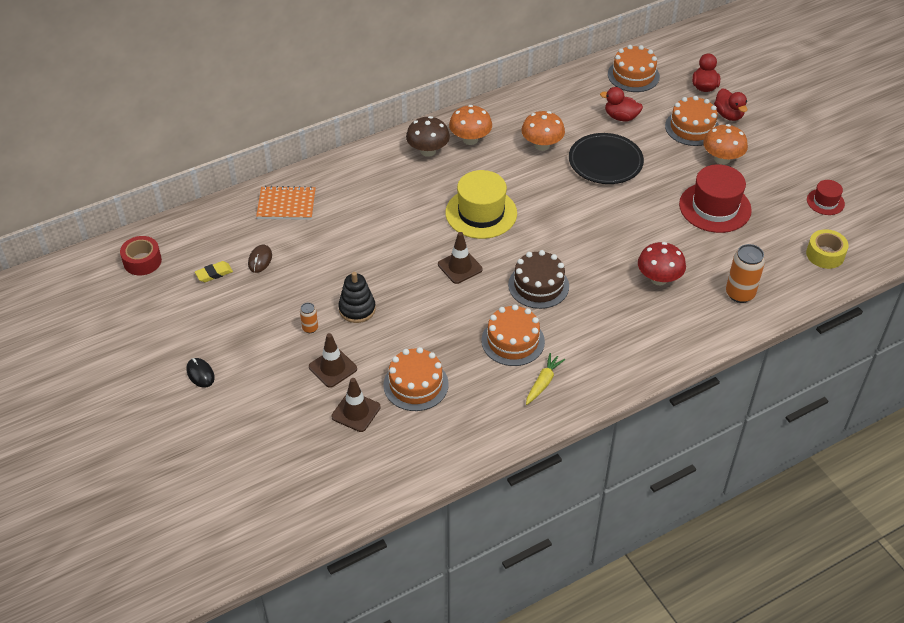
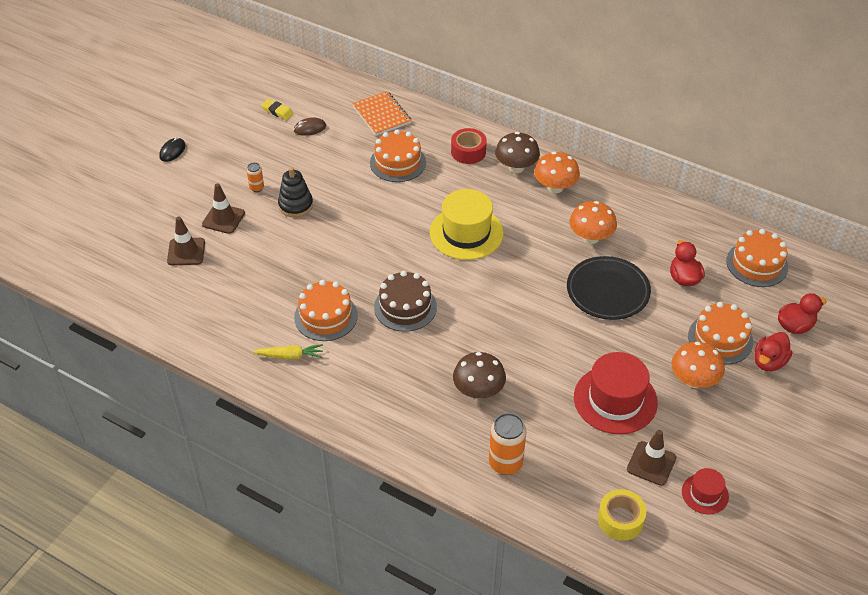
camera: 60 degrees right, 0 degrees up
(142, 261) = (263, 70): red tape -> red tape (468, 152)
(416, 384) = (236, 275): orange cake -> orange cake (398, 162)
(460, 267) = (389, 246): brown traffic cone -> brown traffic cone (651, 463)
(659, 279) = (478, 391): red mushroom -> brown mushroom

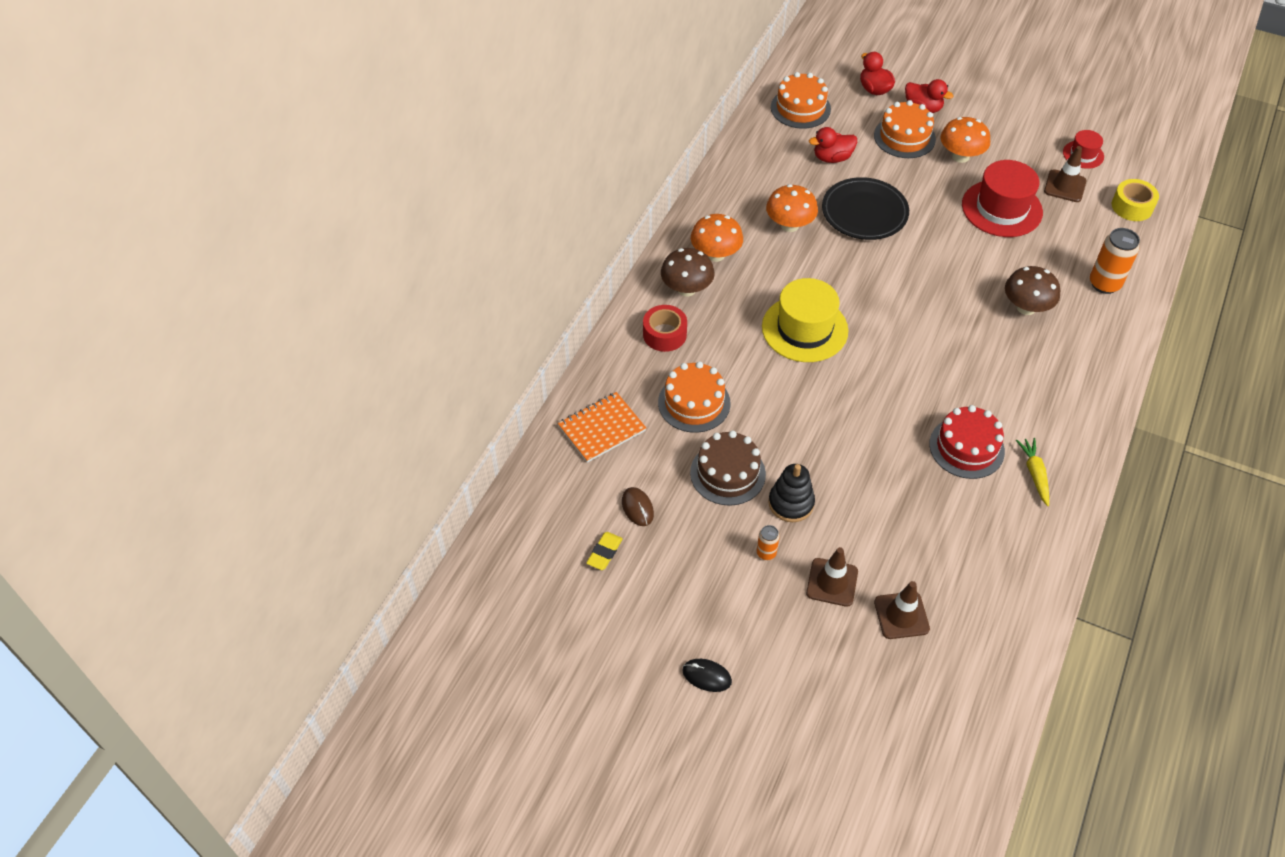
camera: 95 degrees left, 5 degrees up
(326, 316) = (966, 447): orange cake -> red cake
(405, 307) = (932, 375): brown cake -> brown cake (727, 473)

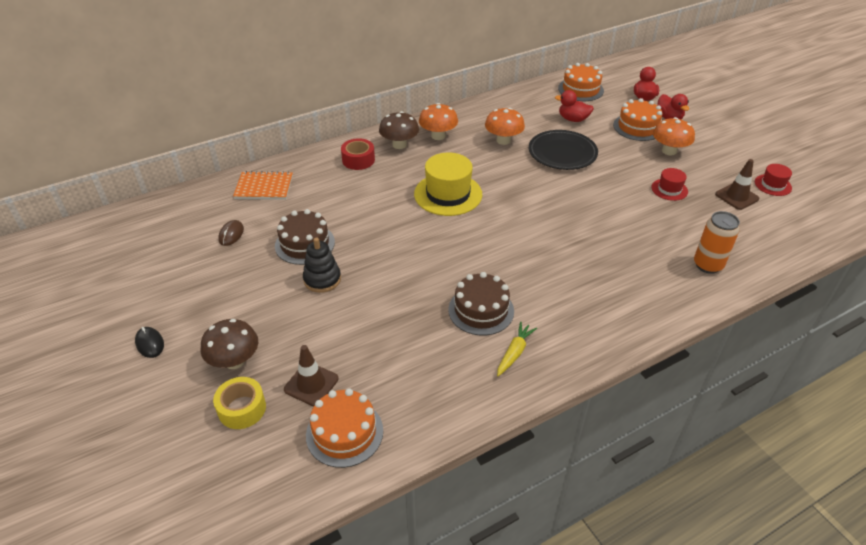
camera: 35 degrees right, 10 degrees down
(604, 553) = (183, 247): yellow eraser -> none
(694, 403) = (331, 200): orange cake -> orange cake (344, 433)
(766, 553) = (272, 298): orange can -> none
(832, 582) = (291, 337): brown traffic cone -> none
(966, 447) = (481, 310): red cake -> brown cake
(1002, 208) = (669, 189): red hat -> red hat, size x0.53
(1026, 307) = (624, 251): brown mushroom -> brown mushroom (234, 361)
(1132, 206) = (784, 230): yellow tape -> yellow tape (242, 409)

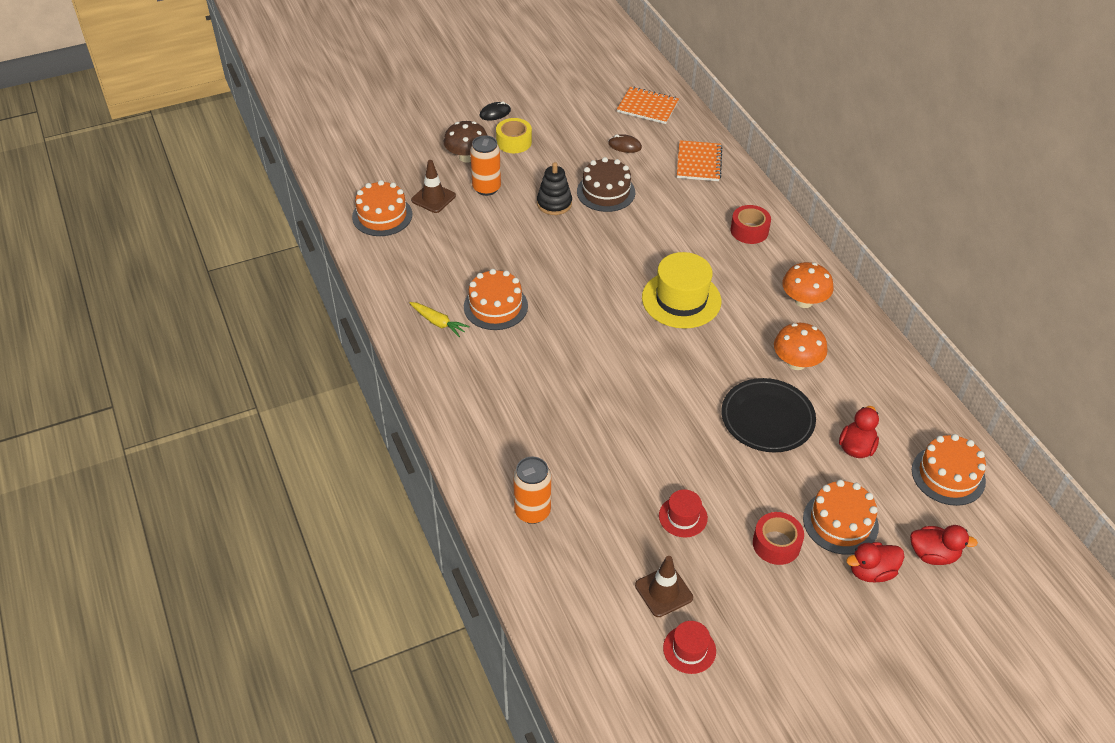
camera: 95 degrees right, 5 degrees up
(168, 221) = (647, 107): none -> orange notebook
(242, 409) = (419, 163): yellow tape -> yellow tape (514, 142)
(294, 336) = (486, 188): none -> orange can
(399, 145) = (782, 265): brown mushroom -> none
(481, 310) = (495, 306): brown cake -> orange cake
(669, 151) = (776, 544): orange mushroom -> red tape

